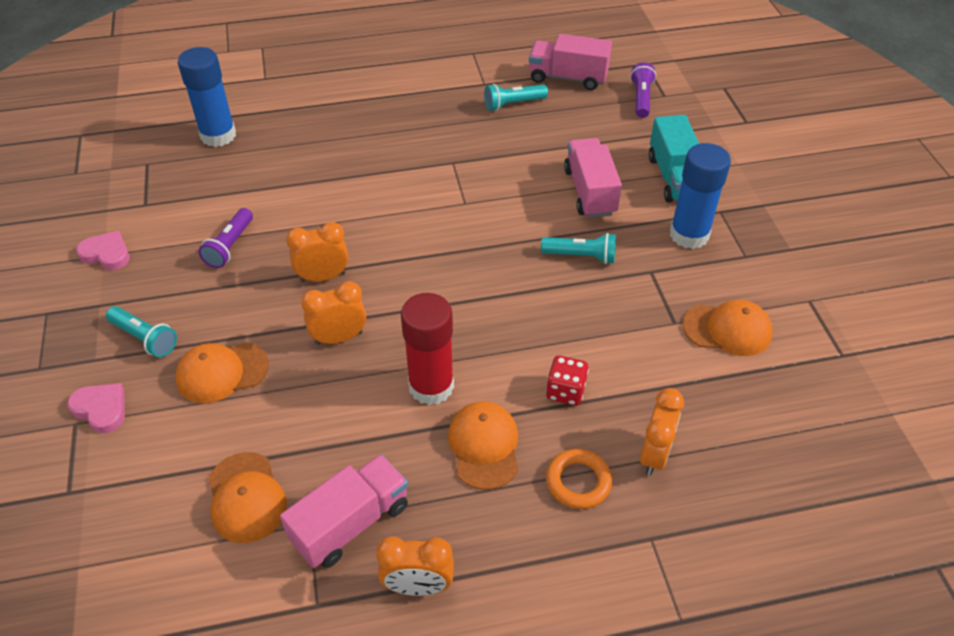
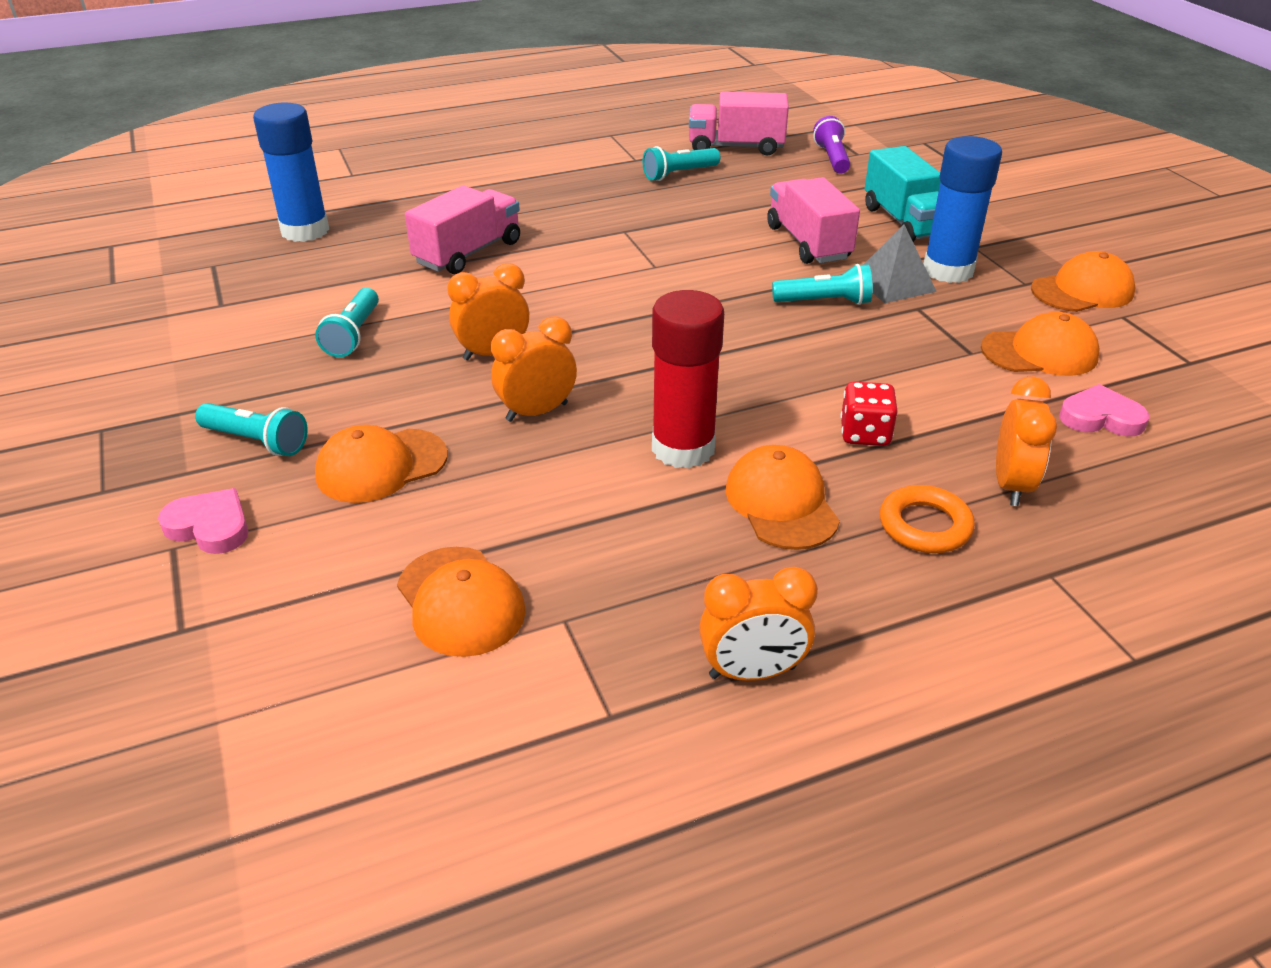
camera: 10 degrees left, 10 degrees down
(106, 254) = (177, 359): pink heart -> pink heart (1100, 417)
(230, 246) = (353, 335): purple flashlight -> turquoise flashlight
(351, 523) = (626, 611): pink truck -> pink truck (468, 253)
(641, 243) = (894, 283): none -> grey pyramid
(788, 269) = (1082, 291): none -> orange cap

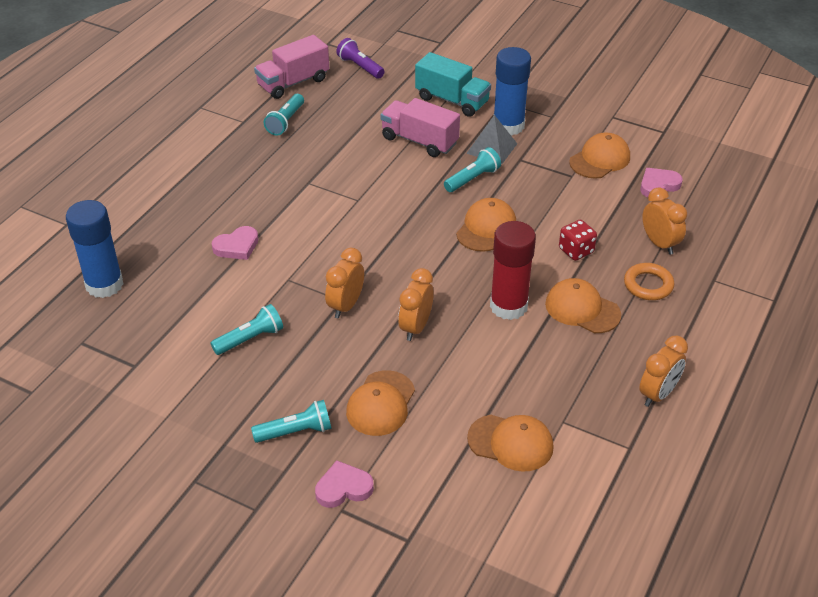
camera: 40 degrees left, 5 degrees up
(353, 335) = (250, 339): turquoise flashlight -> turquoise flashlight turned 90 degrees counterclockwise
(468, 253) = (237, 246): pink truck -> pink heart
(1082, 291) = (581, 108): orange cap -> orange cap (486, 228)

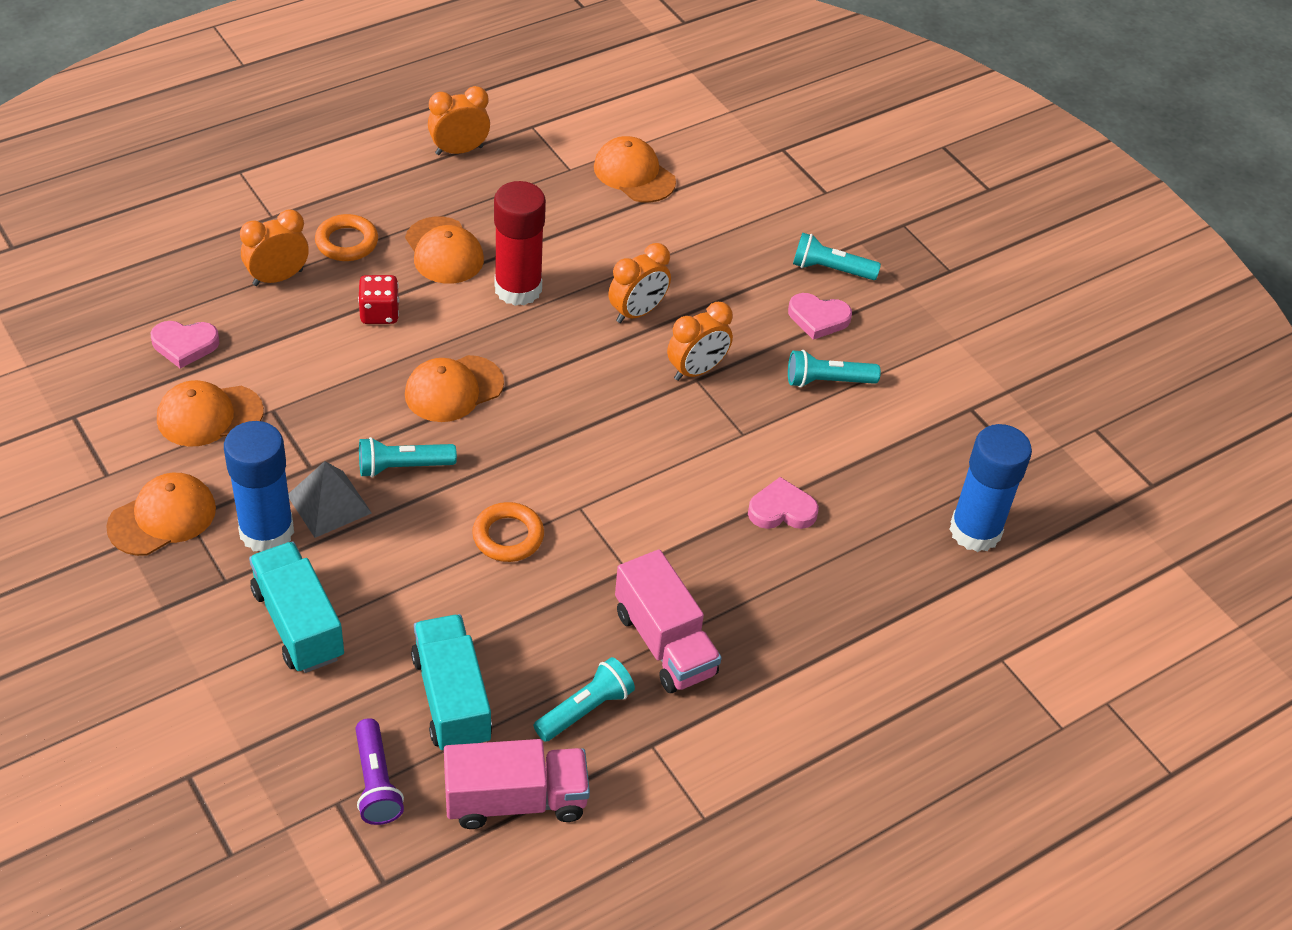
camera: 155 degrees left, 5 degrees up
(343, 488) = (813, 206): pink heart -> pink heart (818, 318)
(353, 102) = (452, 699): none -> turquoise truck
(381, 403) = (730, 257): orange cap -> orange cap (162, 517)
(385, 171) = (508, 536): none -> orange ring
(419, 141) = (416, 567): pink truck -> pink truck (664, 643)
(659, 244) = (278, 277): orange clock -> orange clock turned 60 degrees clockwise

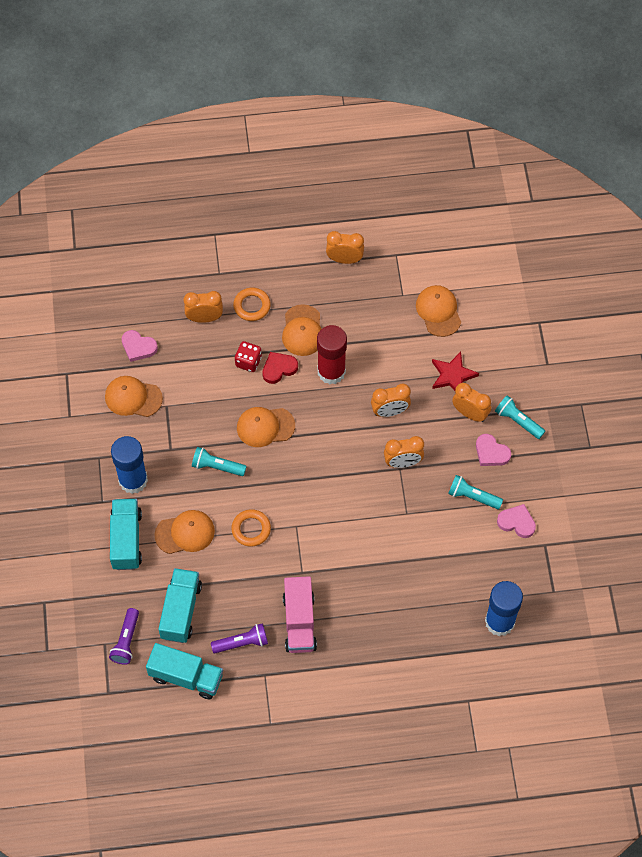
camera: 30 degrees right, 15 degrees up
(162, 517) = (86, 452): orange cap -> orange cap (185, 533)
(329, 504) = (170, 475): grey pyramid -> none
(433, 308) = (279, 368): none -> red heart
(515, 800) = (186, 677): pink truck -> turquoise truck
(585, 710) = (242, 643): turquoise flashlight -> purple flashlight
(702, 242) = (452, 375): none -> red star
(756, 280) = (470, 413): none -> orange clock
(781, 510) = (401, 568): pink heart -> pink heart (517, 522)

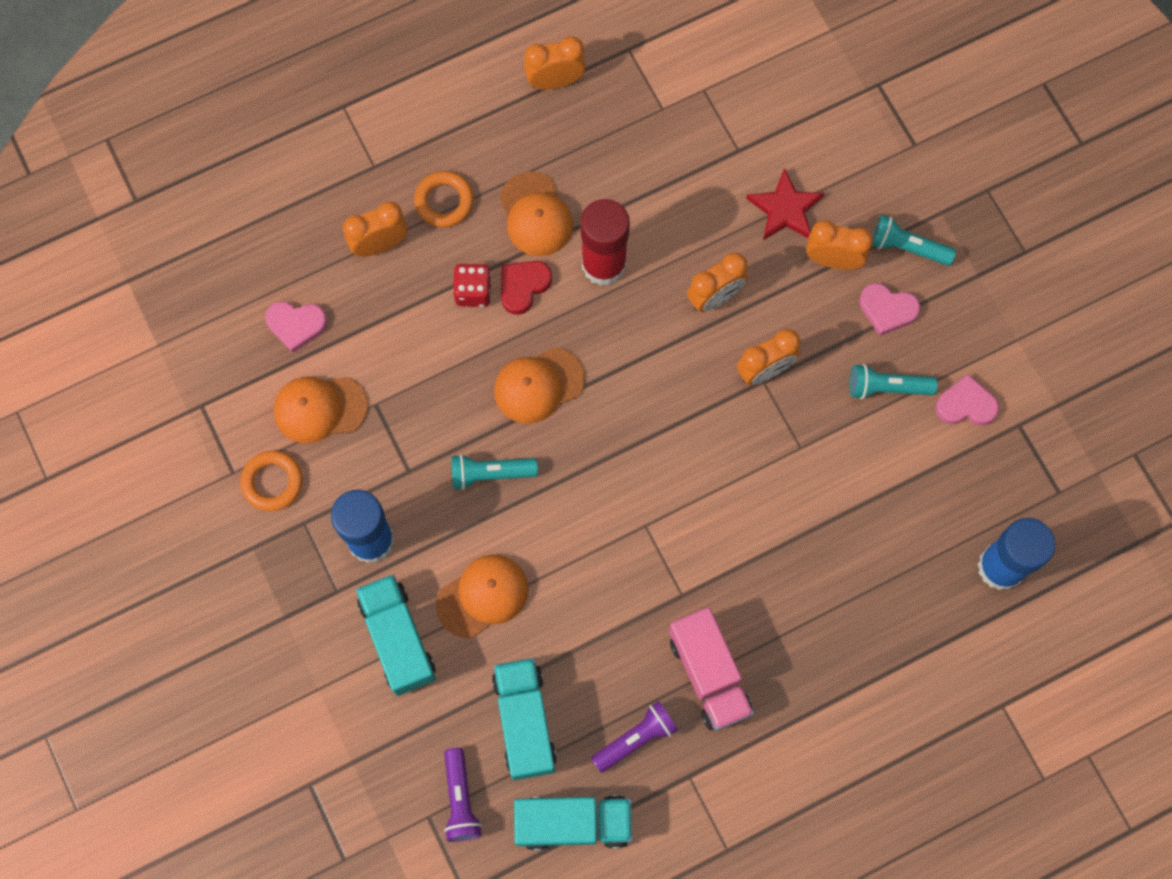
camera: 20 degrees left, 10 degrees up
(251, 529) = (580, 554): orange ring -> orange ring (272, 482)
(438, 311) = (725, 117): orange cap -> none

